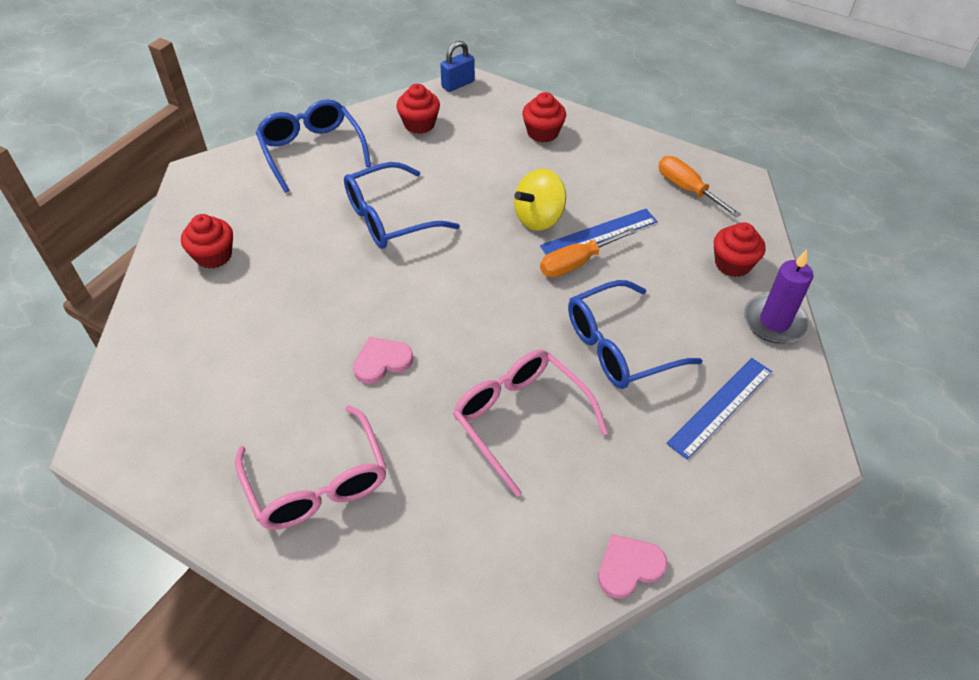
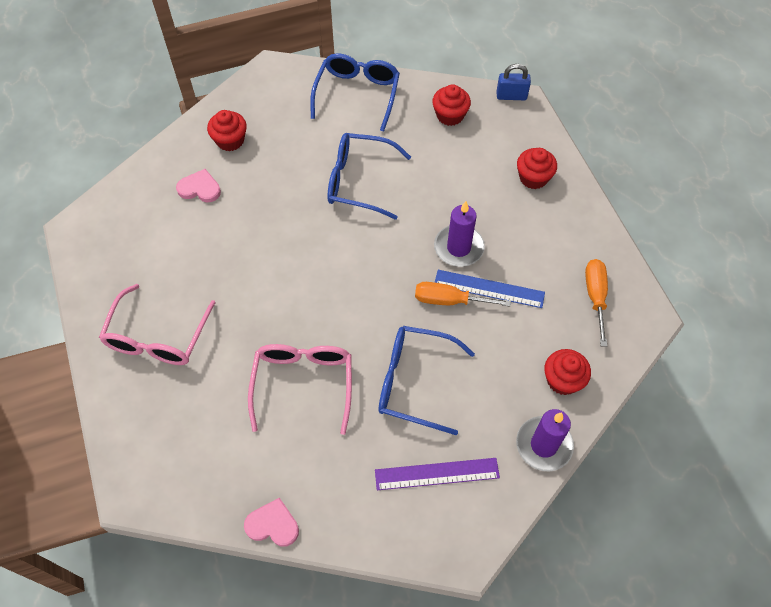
camera: 40 degrees right, 10 degrees up
(382, 361) = (260, 284): pink heart -> pink heart (200, 188)
(538, 218) = (458, 247): yellow spinning top -> purple candle
(720, 406) = (437, 473): blue ruler -> purple ruler

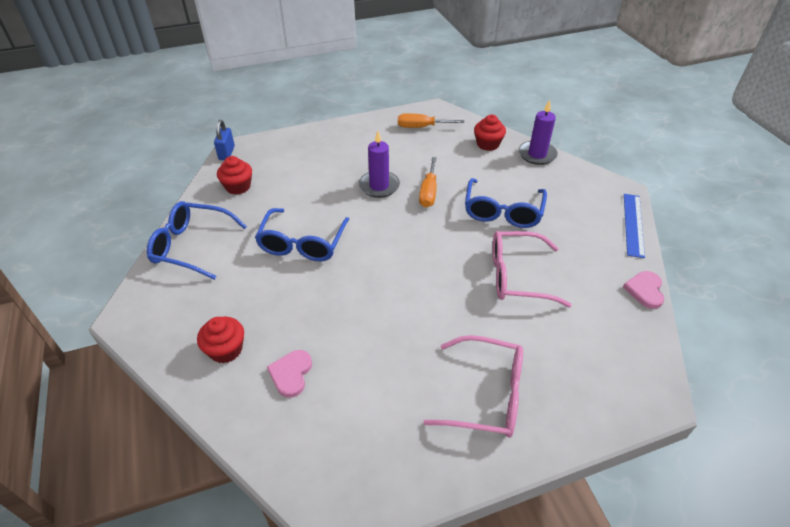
camera: 90 degrees left, 15 degrees down
(437, 473) = (572, 202): purple ruler -> none
(489, 288) = (417, 172): blue ruler -> blue ruler (633, 224)
(533, 178) = (315, 147): red cupcake -> none

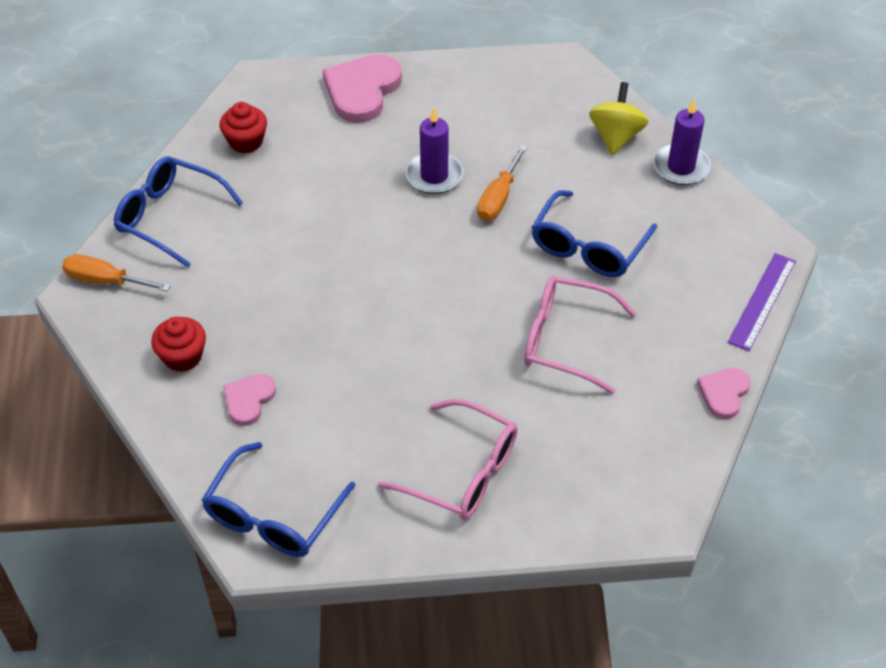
camera: 15 degrees right, 5 degrees up
(226, 153) = (243, 85): blue padlock -> none
(302, 244) = (307, 241): blue glasses -> blue glasses (273, 516)
(311, 144) = (362, 90): none -> pink heart
(421, 127) = (530, 90): orange screwdriver -> orange screwdriver (105, 281)
(487, 144) = (616, 136): red cupcake -> yellow spinning top
(633, 224) = (762, 301): blue ruler -> purple ruler

